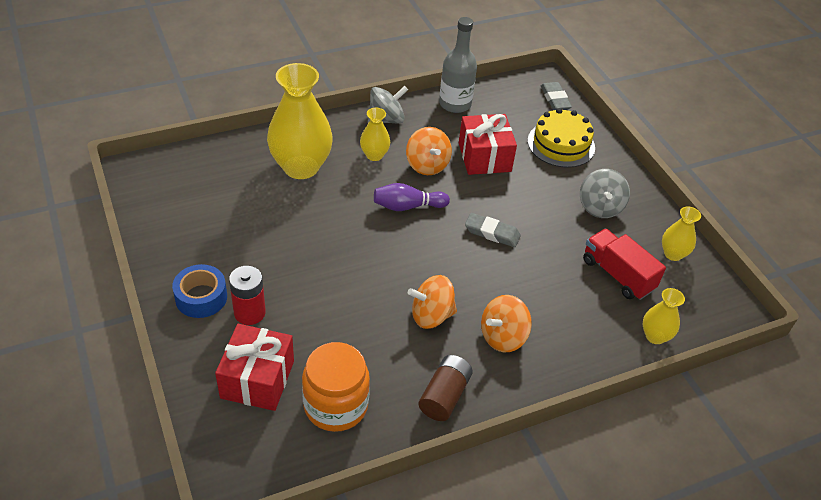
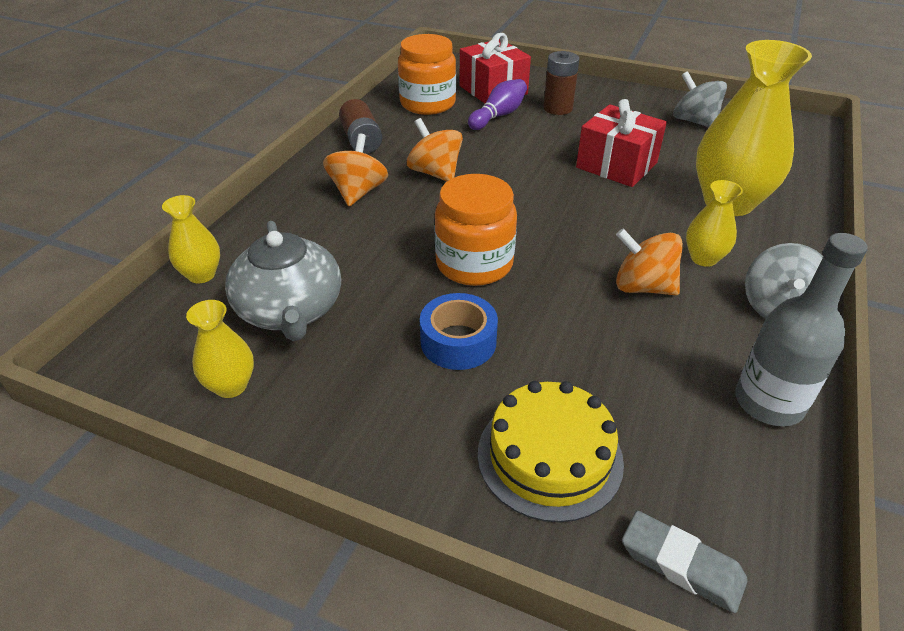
camera: 140 degrees right, 5 degrees down
(201, 297) = (600, 99): blue tape -> blue tape (458, 342)
(249, 313) = (558, 108): red battery -> brown battery
(408, 206) = (586, 234): purple bowling pin -> purple bowling pin (498, 116)
(431, 315) = (435, 173): orange spinning top -> orange spinning top turned 75 degrees counterclockwise
(484, 157) = (607, 346): red gift -> red gift (616, 165)
(492, 233) = (474, 264): grey eraser -> orange jar
(600, 207) = (386, 385): grey spinning top -> grey spinning top (694, 121)
(617, 275) = (290, 310): red truck -> grey teapot

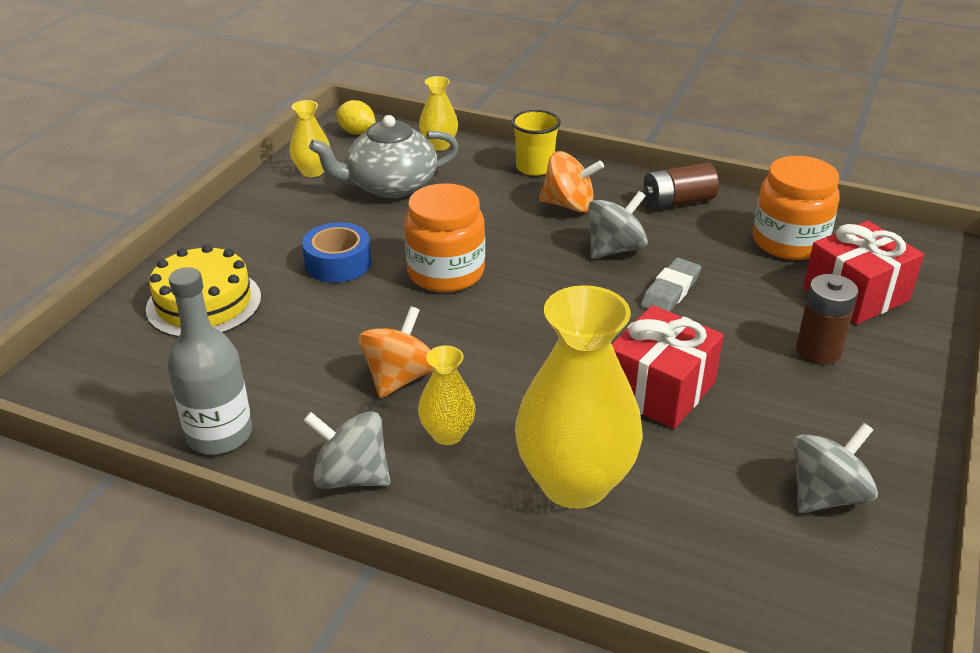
camera: 90 degrees right, 5 degrees down
(131, 349) = (357, 132): none -> yellow lemon
(279, 210) = (534, 168): none -> yellow cup
(435, 173) = (615, 249): orange spinning top -> grey spinning top
(498, 116) = (774, 296): purple bowling pin -> none
(681, 564) = (91, 354): grey eraser -> grey eraser (670, 291)

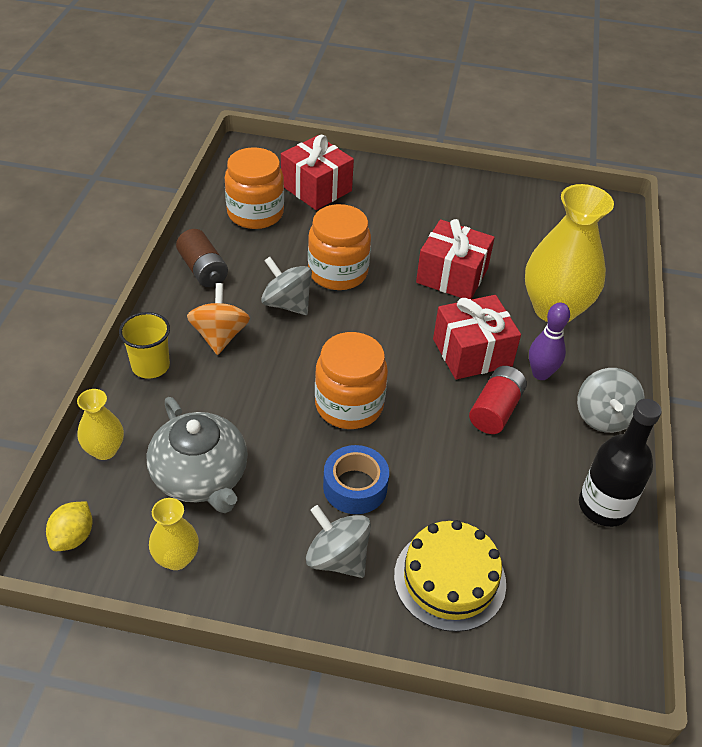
camera: 105 degrees left, 10 degrees up
(219, 434) = (603, 506): grey bottle -> black bottle
(399, 378) = (495, 410): orange spinning top -> red battery
(447, 434) = (540, 374): yellow vase -> purple bowling pin
(502, 378) = (472, 352): none -> red gift
(670, 291) = (338, 272): grey eraser -> orange jar
(818, 350) = (385, 208): brown battery -> none
(826, 495) = (514, 213): grey spinning top -> grey spinning top (337, 558)

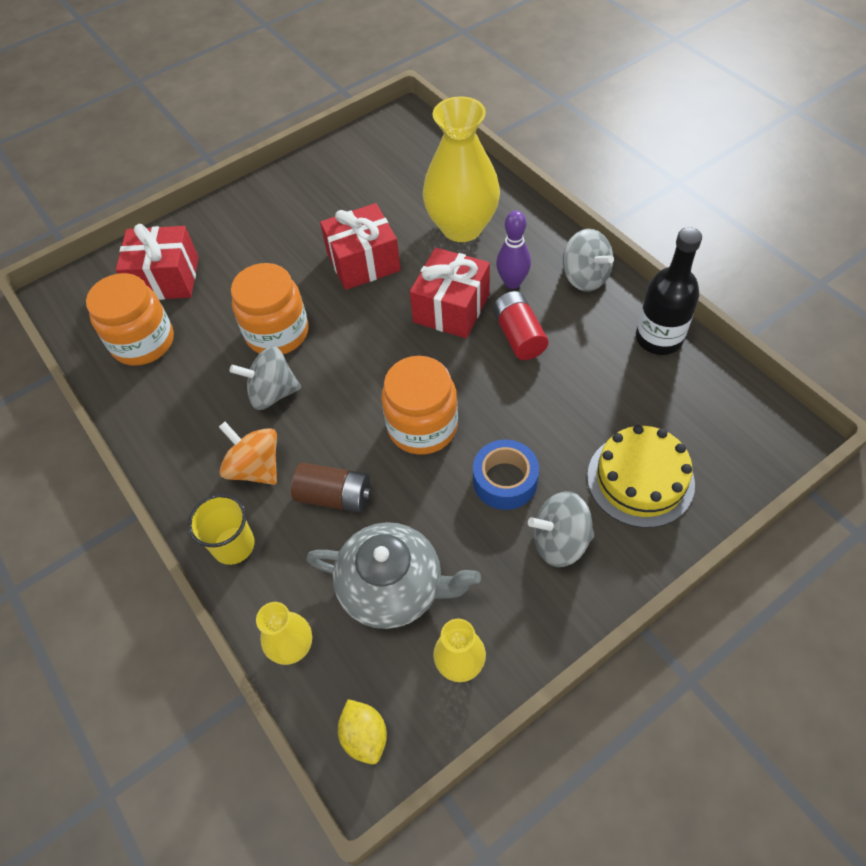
camera: 40 degrees left, 10 degrees up
(203, 270) = (165, 428): brown battery -> brown battery (335, 496)

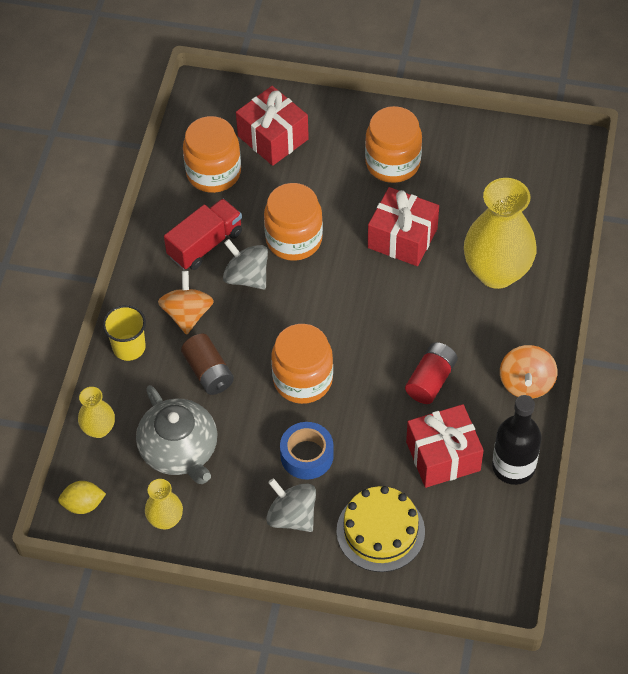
camera: 45 degrees right, 0 degrees up
(203, 400) = (205, 244): none -> red truck
(288, 221) = (392, 163): none -> orange jar
(365, 736) = (83, 504): yellow lemon -> yellow lemon turned 60 degrees clockwise
(451, 308) = (415, 322): red gift -> red gift (443, 456)
(512, 282) = (475, 342): purple bowling pin -> none
(585, 277) = (526, 383): grey spinning top -> orange spinning top

